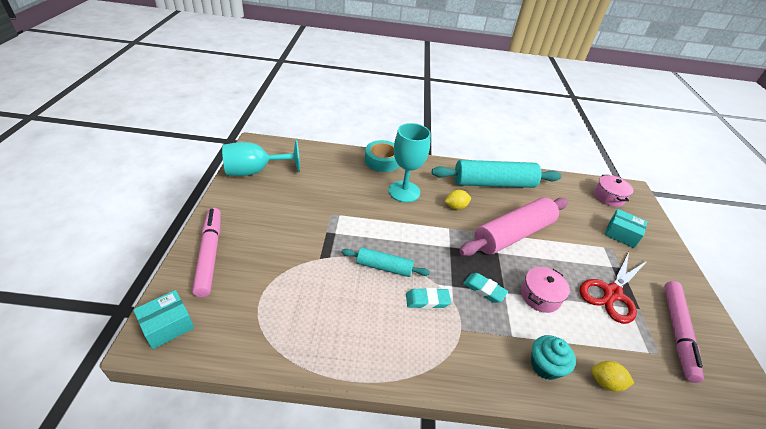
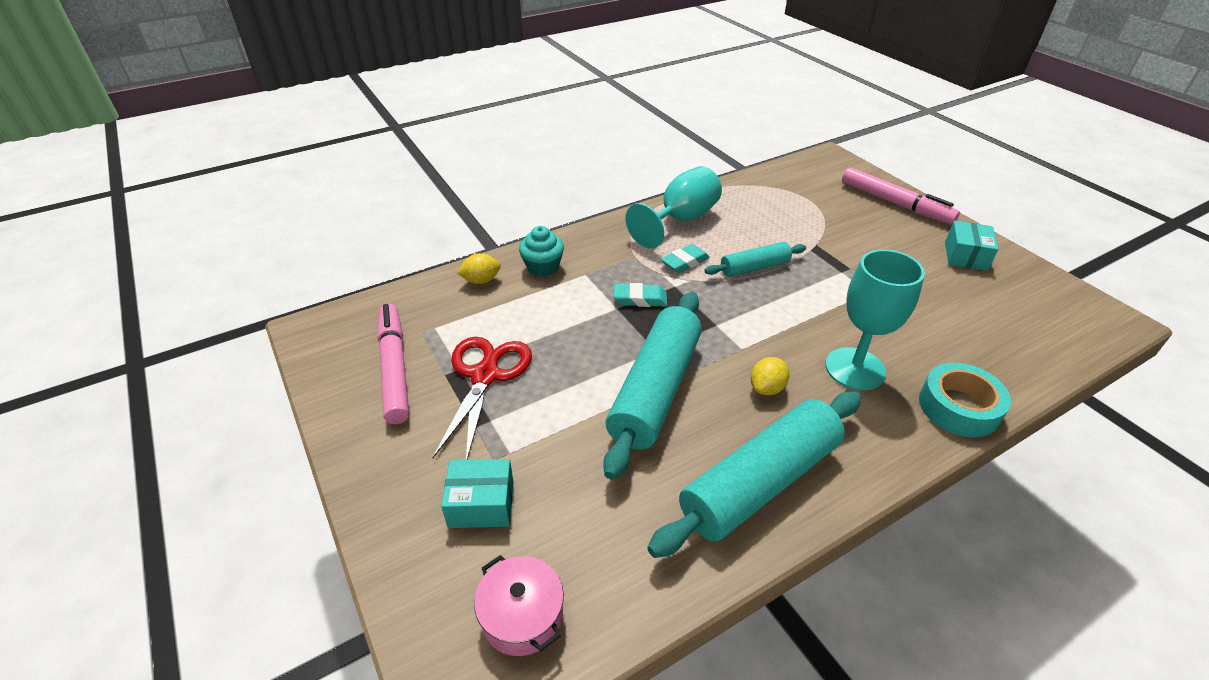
camera: 150 degrees right, 0 degrees up
(167, 326) = (834, 164): turquoise box -> turquoise box (965, 256)
(255, 171) = (1030, 285): turquoise goblet -> turquoise goblet (681, 220)
(513, 234) = (655, 390): pink rolling pin -> turquoise rolling pin
(540, 296) = (575, 324): pink pot -> none

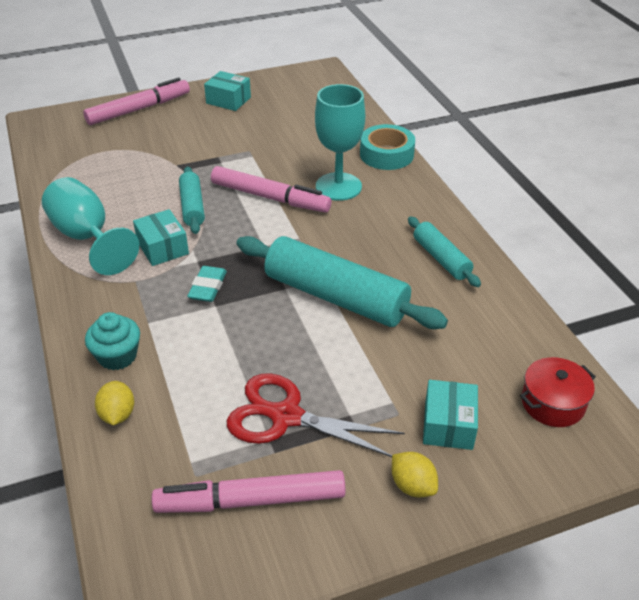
camera: 80 degrees left, 0 degrees up
(522, 616) = (552, 403): pink pot -> red pot
(685, 262) = (162, 248): turquoise eraser -> turquoise box
(760, 482) = (441, 258): turquoise rolling pin -> turquoise rolling pin, size x0.53
(767, 388) = (348, 234): yellow lemon -> yellow lemon (412, 486)
(800, 317) = (270, 197): none -> pink marker

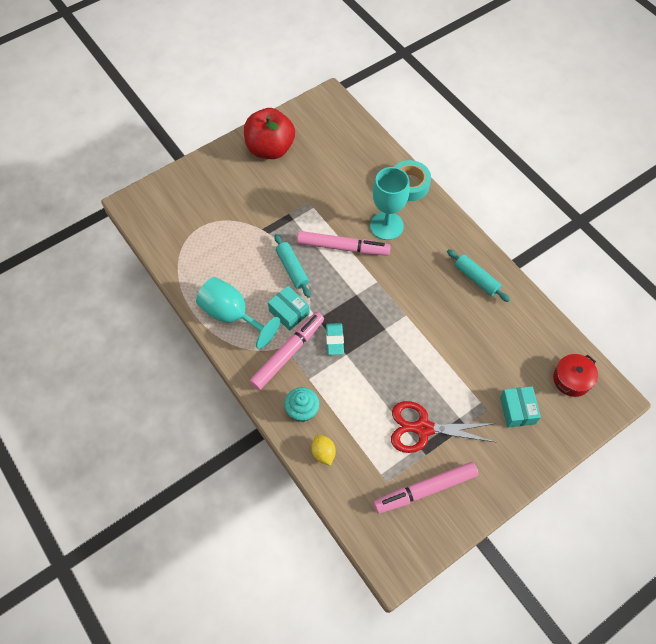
camera: 15 degrees left, 20 degrees up
(139, 109) = (205, 174): pink marker -> pink marker (288, 353)
(228, 100) = (270, 149): turquoise box -> red apple
(336, 297) = (420, 328): turquoise rolling pin -> none
(412, 486) = (509, 456): yellow lemon -> none

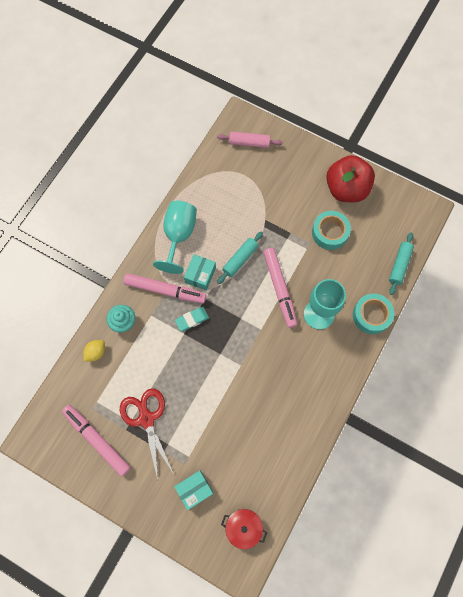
camera: 65 degrees right, 10 degrees up
(167, 207) = (249, 143): none -> pink rolling pin
(307, 181) = (330, 232): none -> turquoise tape
(476, 279) = (304, 410): turquoise rolling pin -> turquoise rolling pin (399, 265)

